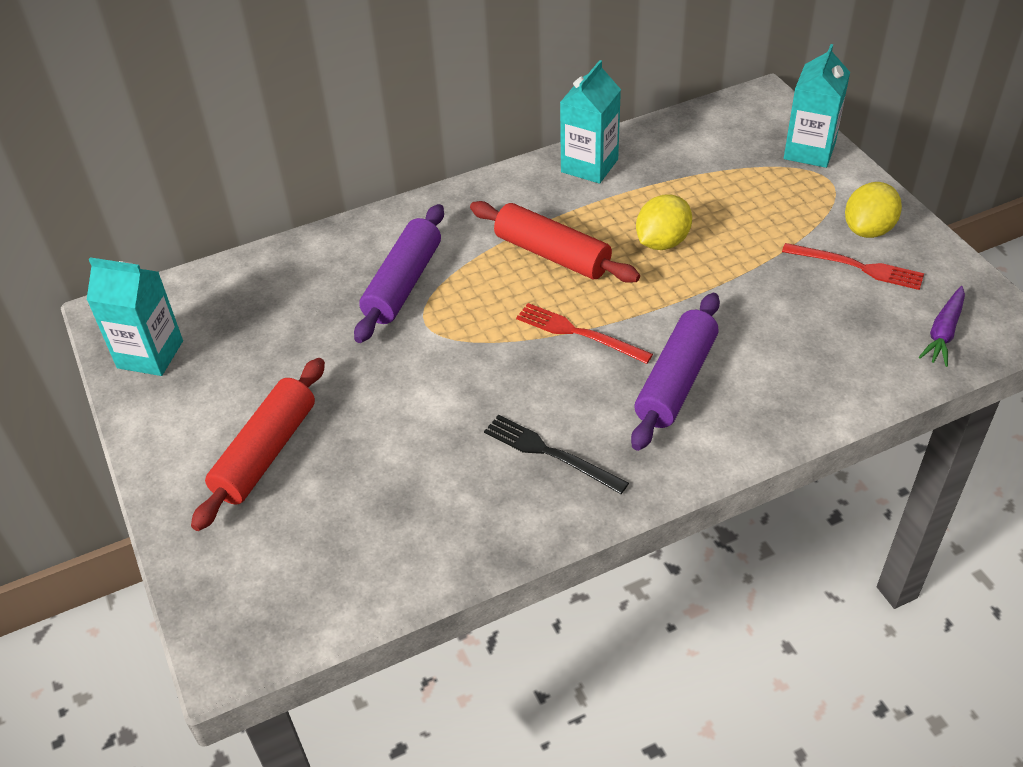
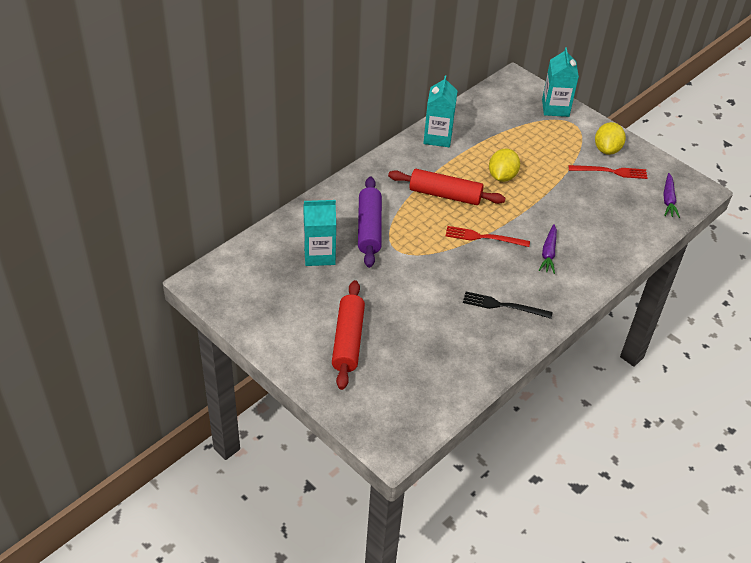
camera: 25 degrees left, 0 degrees up
(150, 354) = (242, 300): turquoise carton -> turquoise carton (319, 254)
(676, 381) = (548, 253): purple rolling pin -> purple carrot

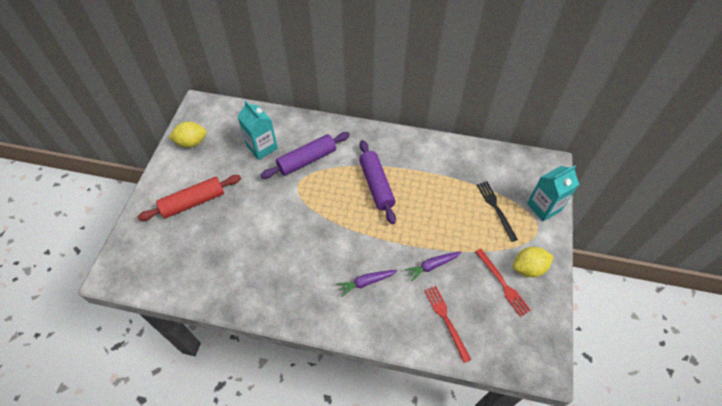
camera: 60 degrees right, 10 degrees up
(437, 137) = (434, 150): turquoise carton -> none
(445, 195) = (376, 185): red rolling pin -> purple rolling pin
(484, 237) = (350, 231): red fork -> red fork (446, 320)
(502, 176) = (427, 210): yellow lemon -> yellow lemon (191, 142)
(503, 306) = (286, 278): black fork -> black fork (496, 208)
(668, 200) = (508, 347): purple carrot -> purple carrot (432, 266)

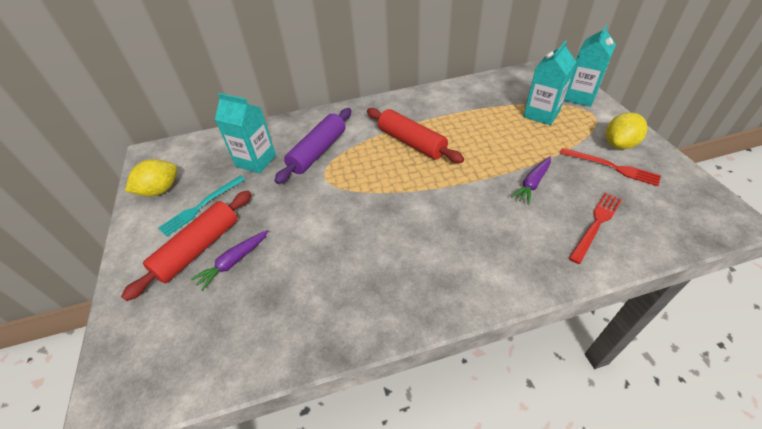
camera: 25 degrees left, 10 degrees down
(209, 169) = (201, 206): none -> turquoise fork
(366, 282) = (480, 231): purple carrot -> purple carrot (234, 262)
(376, 185) = (411, 142): purple rolling pin -> red rolling pin
(446, 320) = (596, 224): red fork -> red fork turned 90 degrees clockwise
(496, 208) = (541, 114): black fork -> turquoise carton

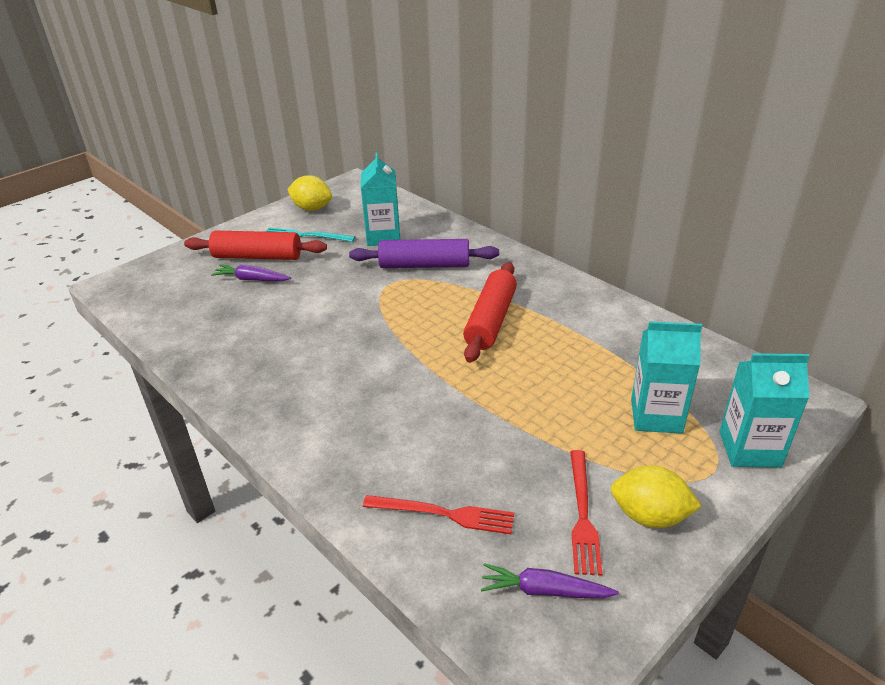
camera: 60 degrees right, 10 degrees down
(532, 184) = (485, 439): purple carrot -> purple carrot (544, 590)

